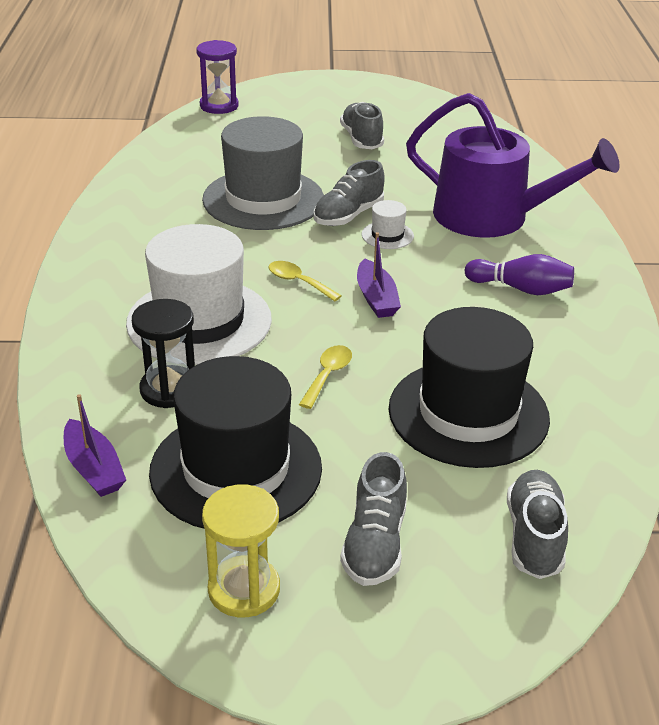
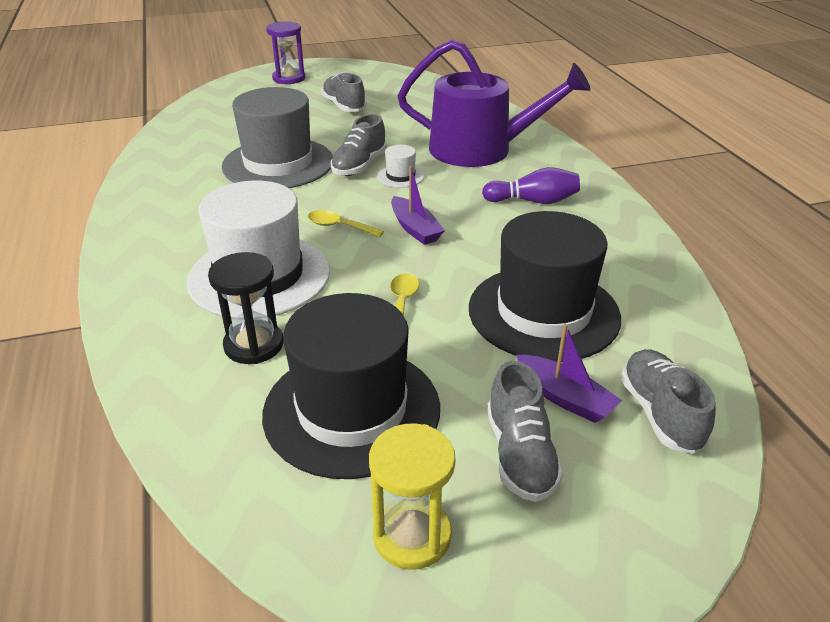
camera: 15 degrees left, 0 degrees up
(94, 469) = (203, 441): purple boat -> purple boat (564, 398)
(219, 106) = (208, 96): purple hourglass -> purple hourglass (289, 78)

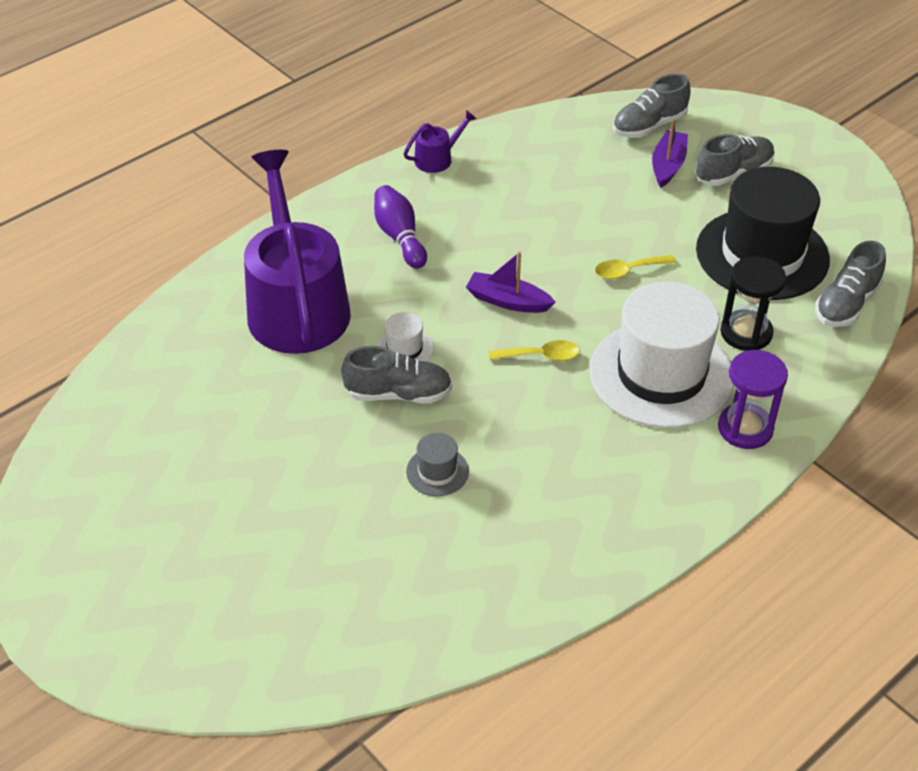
camera: 115 degrees left, 10 degrees up
(278, 164) = (437, 471): grey hat -> grey hat, size x0.41
(289, 78) = (125, 613): purple hourglass -> purple hourglass (745, 428)
(339, 226) = (541, 356): yellow spoon -> yellow spoon turned 90 degrees counterclockwise
(344, 106) = (218, 485): grey shoe -> grey shoe (846, 304)
(412, 536) = (827, 197): yellow hourglass -> none
(415, 229) = (508, 301): purple boat -> purple boat turned 105 degrees counterclockwise
(543, 312) = (581, 193): black hat -> none
(643, 244) = (437, 158): none -> purple watering can

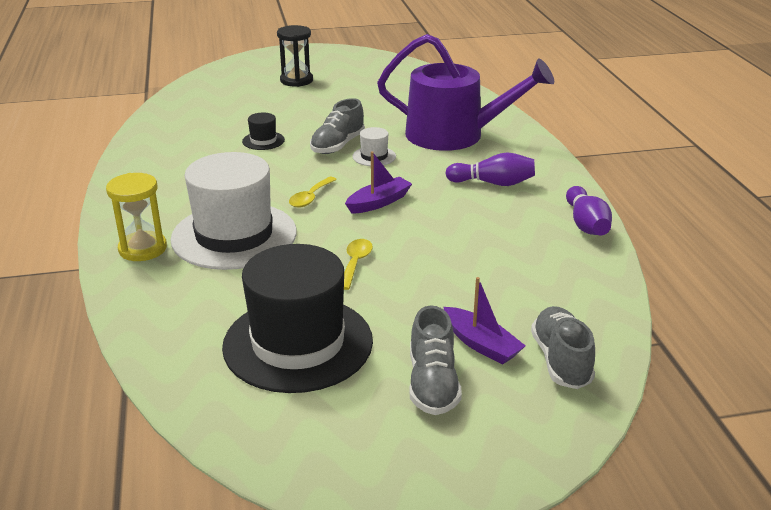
camera: 120 degrees right, 15 degrees down
(437, 158) = (586, 224): purple watering can -> purple bowling pin
(437, 471) = (263, 141): grey hat -> black hat
(745, 428) = (143, 249): purple hourglass -> yellow hourglass
(746, 333) = (222, 290): black hourglass -> black hourglass (296, 80)
(846, 304) = (182, 362): grey shoe -> none

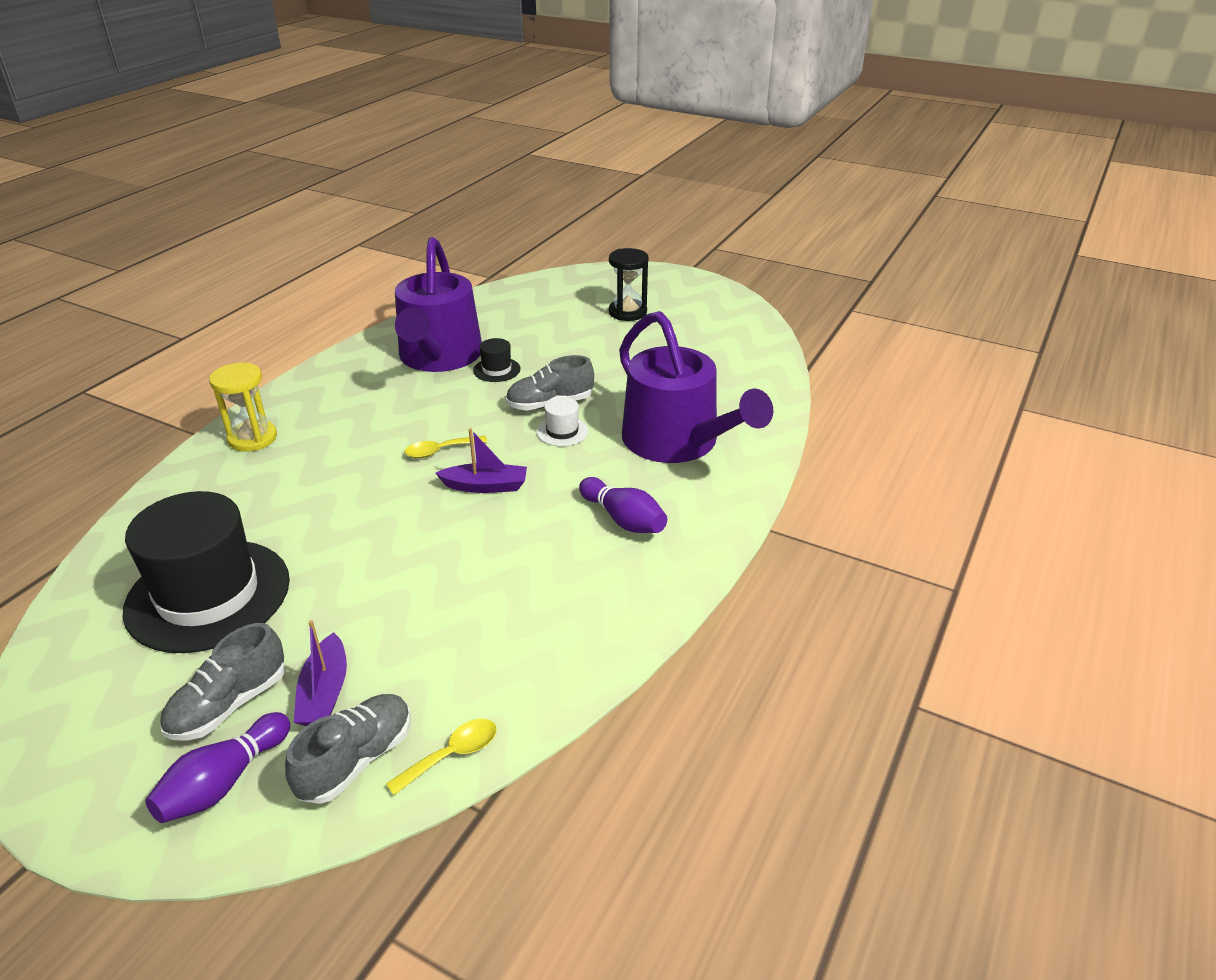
camera: 40 degrees right, 5 degrees up
(203, 148) = (439, 357): none -> purple watering can
(234, 235) = (327, 460): white hat -> none
(355, 263) = (367, 541): yellow spoon -> yellow spoon (452, 755)
(586, 224) = (636, 622): purple bowling pin -> purple bowling pin (223, 782)

